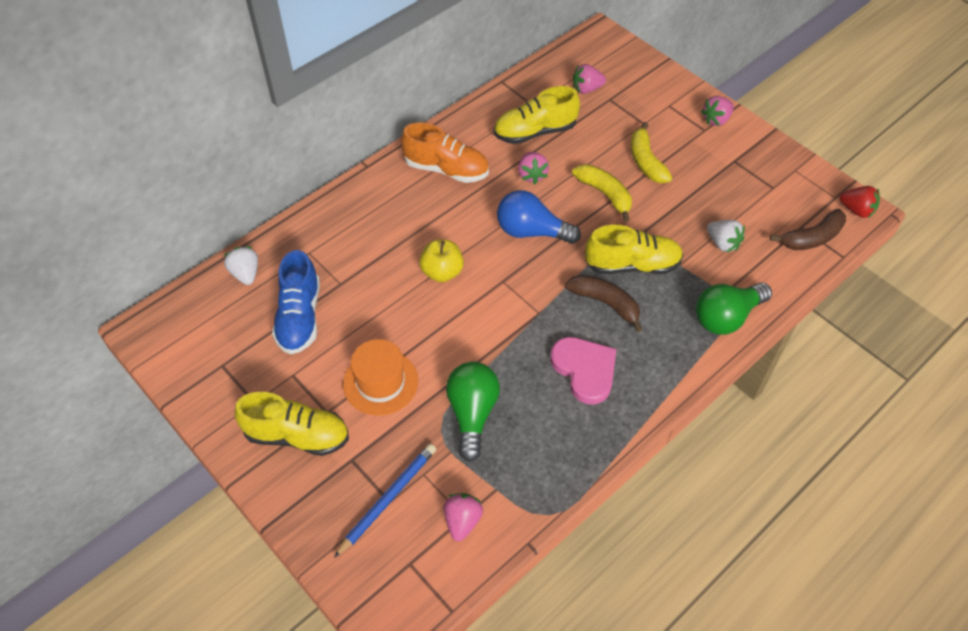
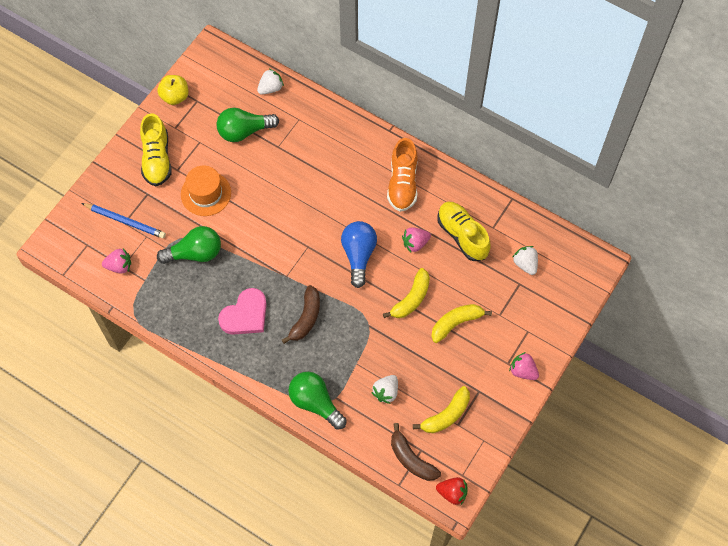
camera: 75 degrees right, 10 degrees up
(299, 317) = (244, 131): blue shoe -> green light bulb
(442, 272) = (305, 206): yellow apple -> yellow apple (175, 96)
(587, 89) = (525, 264): pink strawberry -> white strawberry
(632, 265) = (346, 330): yellow shoe -> none
(760, 195) = (446, 415): none -> yellow banana
(856, 210) = (452, 493): red strawberry -> red strawberry turned 90 degrees counterclockwise

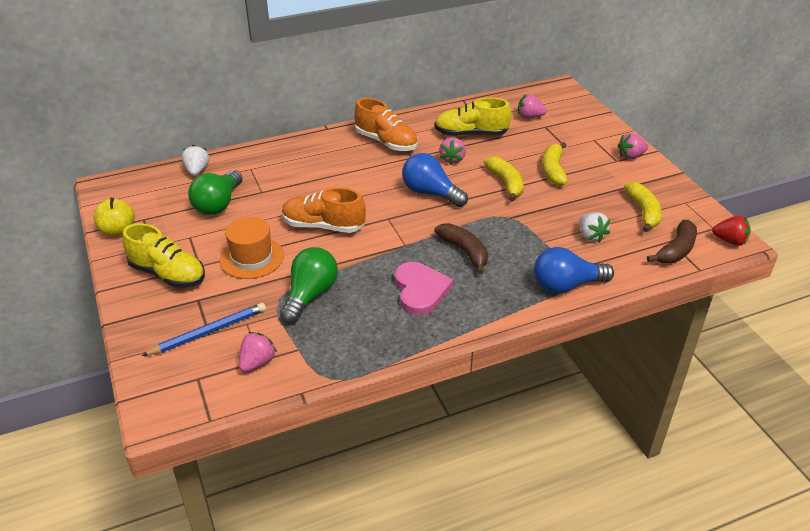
camera: 55 degrees left, 25 degrees down
(269, 212) = (323, 226): none -> orange shoe
(315, 403) = (566, 285): green light bulb -> blue light bulb
(411, 459) = (676, 250): brown banana -> brown banana turned 45 degrees counterclockwise
(452, 493) = (730, 241): red strawberry -> red strawberry turned 60 degrees clockwise
(525, 264) = (529, 117): white strawberry -> pink strawberry

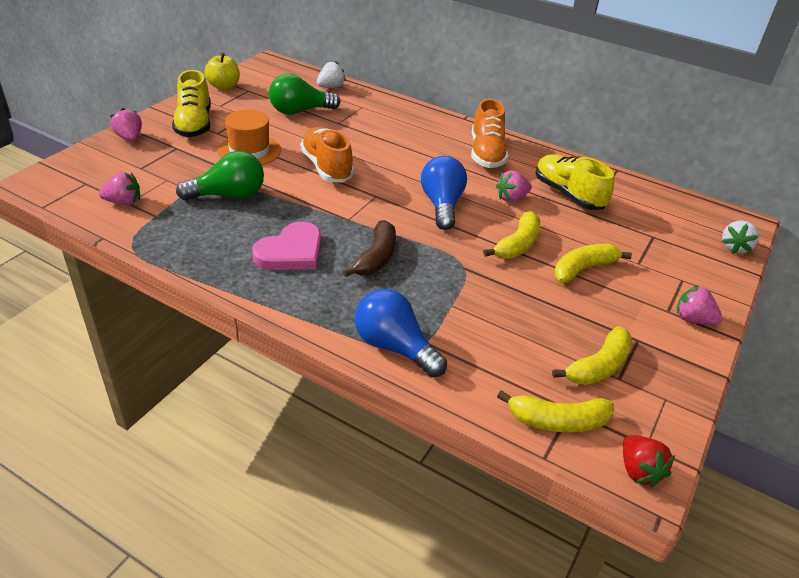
camera: 50 degrees right, 0 degrees up
(208, 332) = (142, 167): blue pencil -> none
(529, 117) = (654, 220): pink strawberry -> pink strawberry (129, 138)
(591, 236) = (501, 337): white strawberry -> white strawberry (735, 247)
(676, 250) = (557, 421): brown banana -> yellow banana

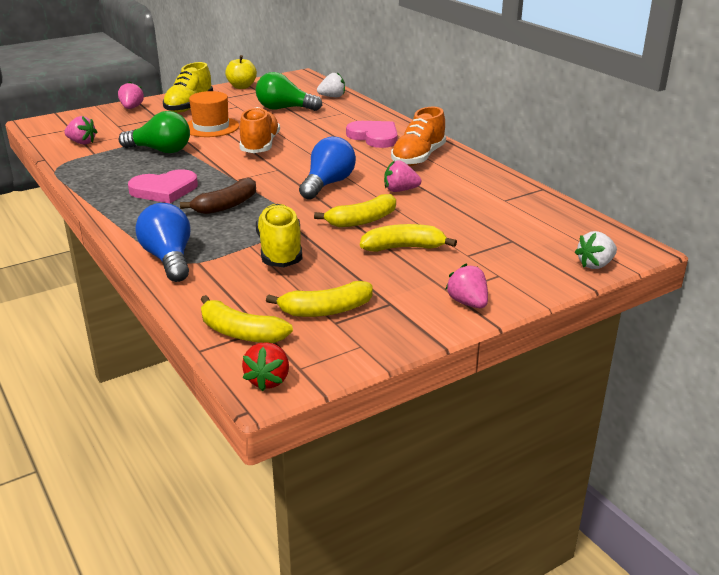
camera: 30 degrees right, 10 degrees down
(422, 134) = (374, 137): none -> pink heart
(568, 194) = (462, 197): yellow shoe -> yellow shoe (280, 251)

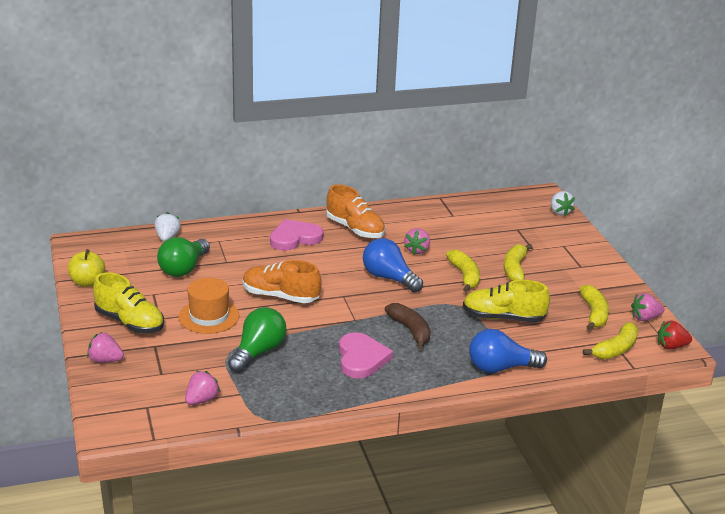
camera: 75 degrees left, 0 degrees up
(268, 380) = (671, 346): red strawberry -> red strawberry turned 150 degrees clockwise
(468, 303) = (596, 264): pink strawberry -> pink strawberry (645, 318)

